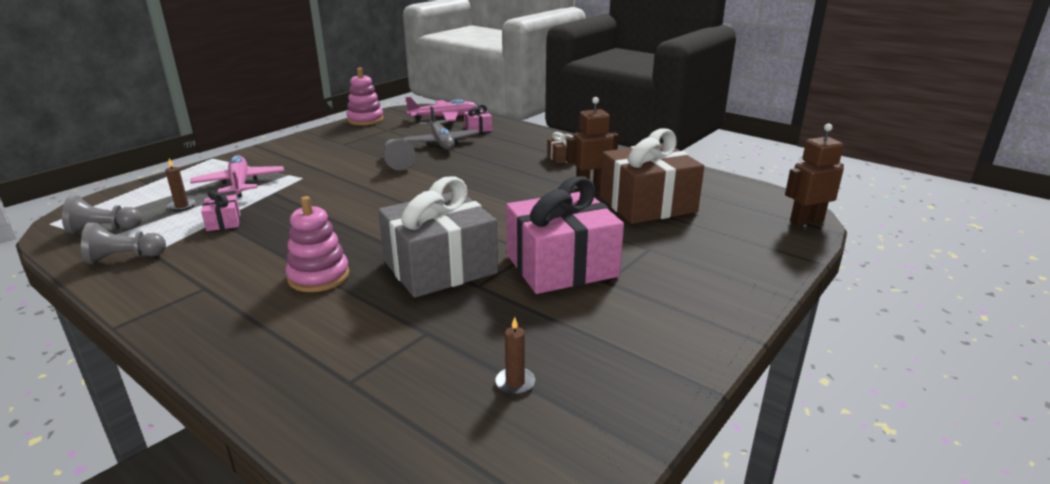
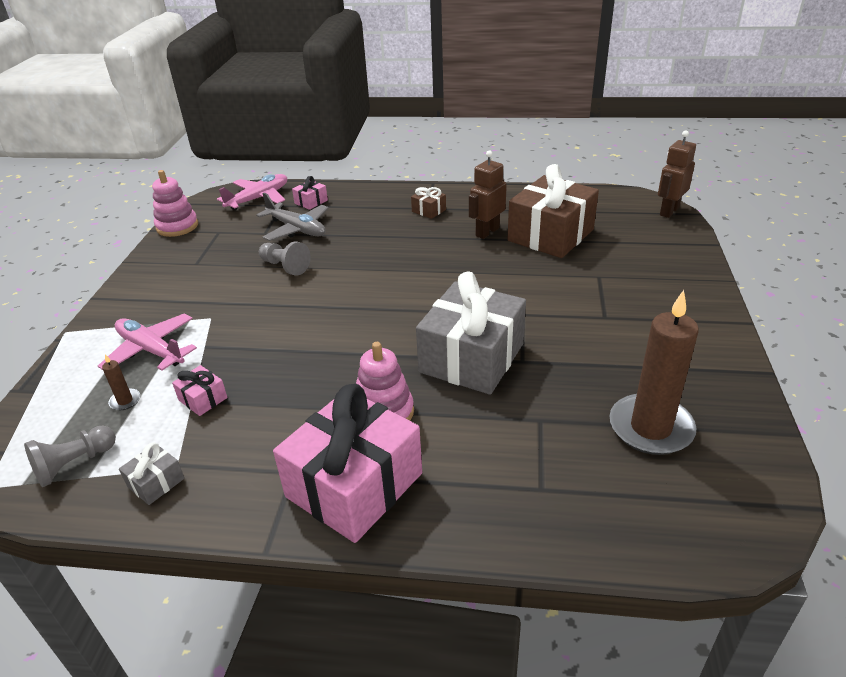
camera: 30 degrees left, 10 degrees up
(125, 258) = (156, 482): grey pawn -> grey gift
(515, 383) = (650, 428): brown candle -> brown candle, size x2.49
(561, 265) = (559, 317): pink gift -> pink gift (354, 485)

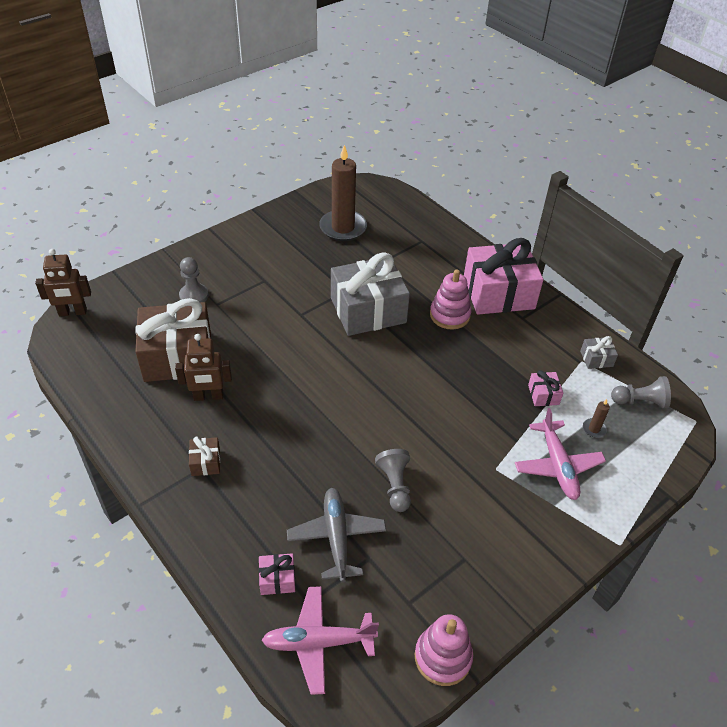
camera: 140 degrees left, 10 degrees up
(627, 269) = (194, 295): none -> grey pawn

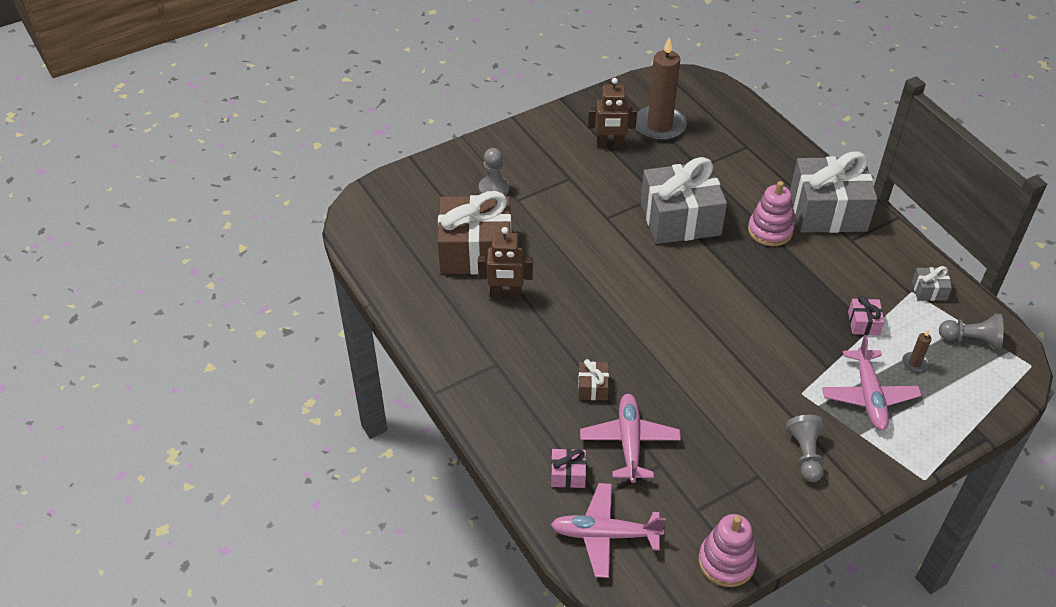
camera: 10 degrees right, 0 degrees up
(73, 312) = (368, 197): brown robot -> brown robot (610, 144)
(206, 462) = (501, 358): brown gift -> brown gift (592, 387)
(336, 537) = (629, 442): grey plane -> pink plane
(395, 486) = (693, 399): grey pawn -> grey pawn (805, 455)
(498, 293) = (827, 211): pink gift -> grey gift

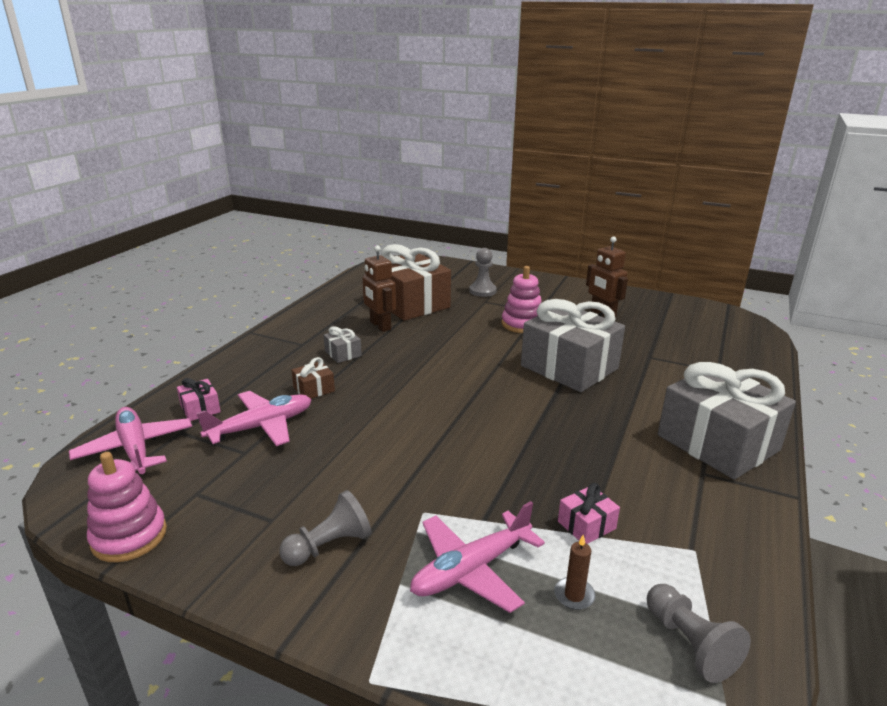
camera: 55 degrees right, 20 degrees down
(659, 126) = (662, 325): brown candle -> none
(770, 231) = (630, 417): pink stacking toy -> pink stacking toy (522, 324)
(929, 290) = (719, 566): grey gift -> grey gift (343, 353)

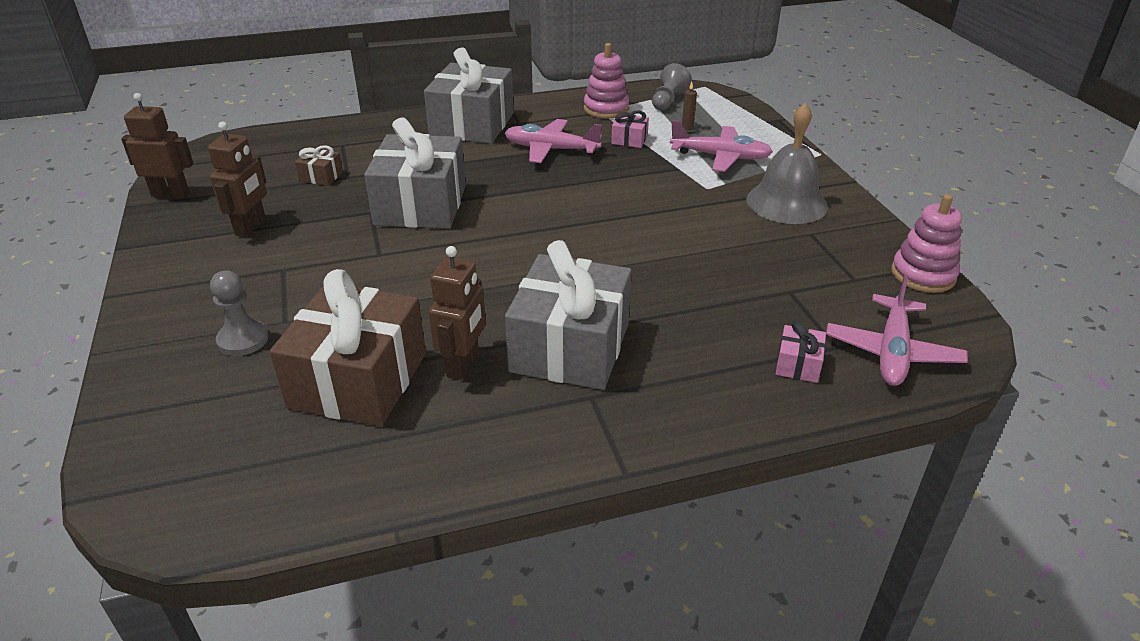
camera: 130 degrees left, 10 degrees up
(262, 426) = (753, 306): pink plane -> pink plane (550, 149)
(314, 389) = (661, 318): brown gift -> brown gift (321, 176)
(329, 546) = (786, 202): grey pawn -> grey bell
(343, 353) = (570, 347): grey gift -> grey gift, size x2.42
(522, 324) = (339, 265): pink stacking toy -> pink stacking toy (606, 109)
(677, 304) = (170, 194): none -> brown robot

